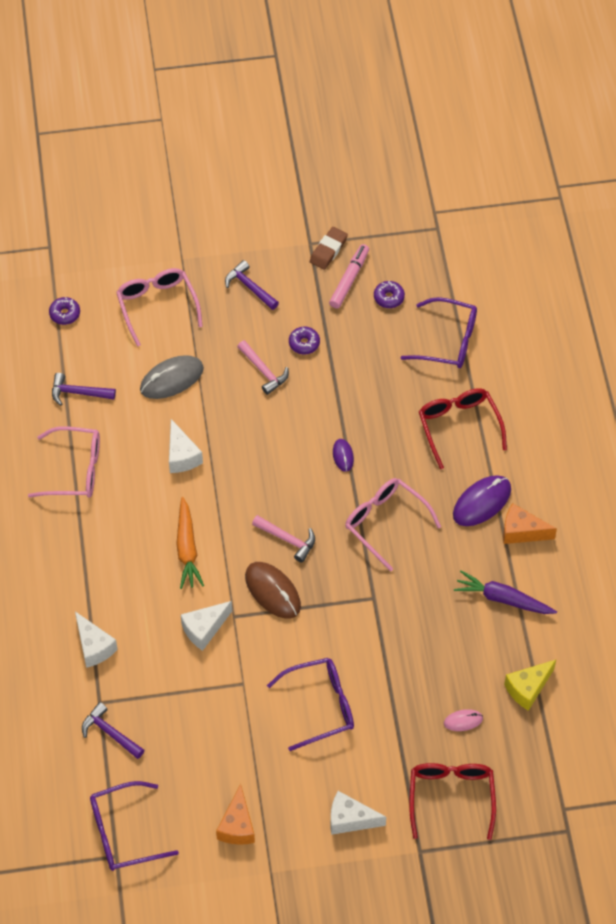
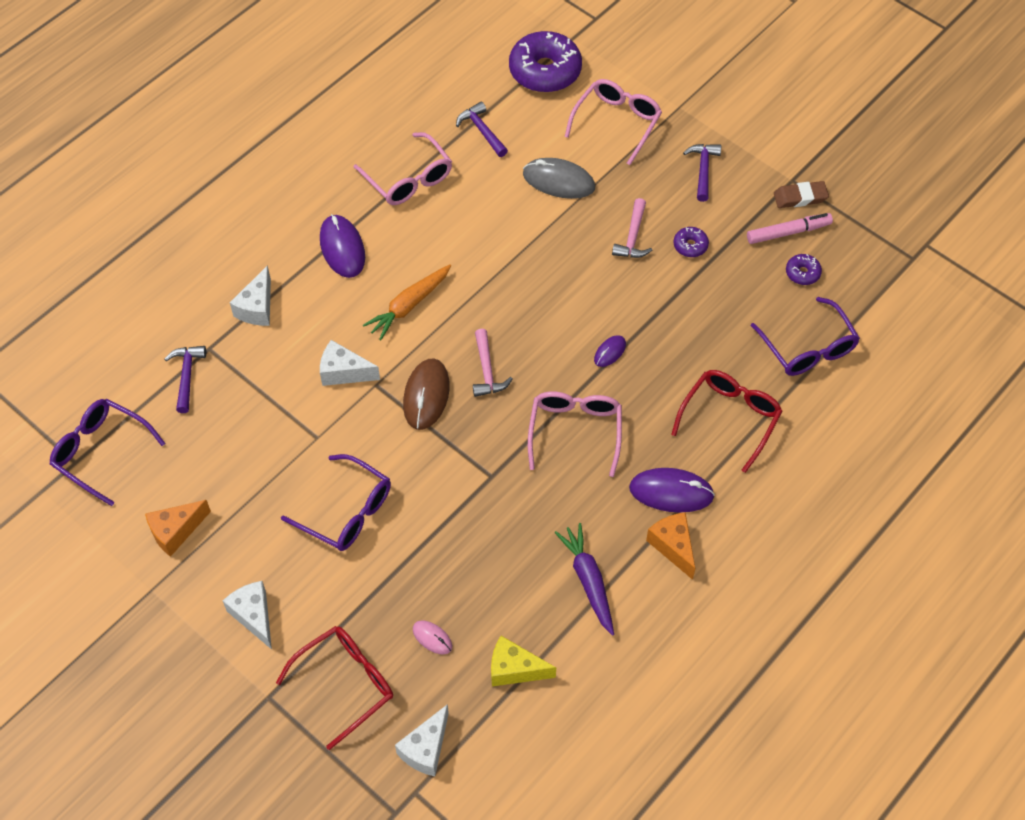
camera: 50 degrees right, 0 degrees up
(65, 314) = (545, 71): purple donut -> purple donut, size x2.23
(95, 555) = (342, 248): none -> purple mouse
(182, 456) = (493, 239): white cheese -> white cheese (426, 749)

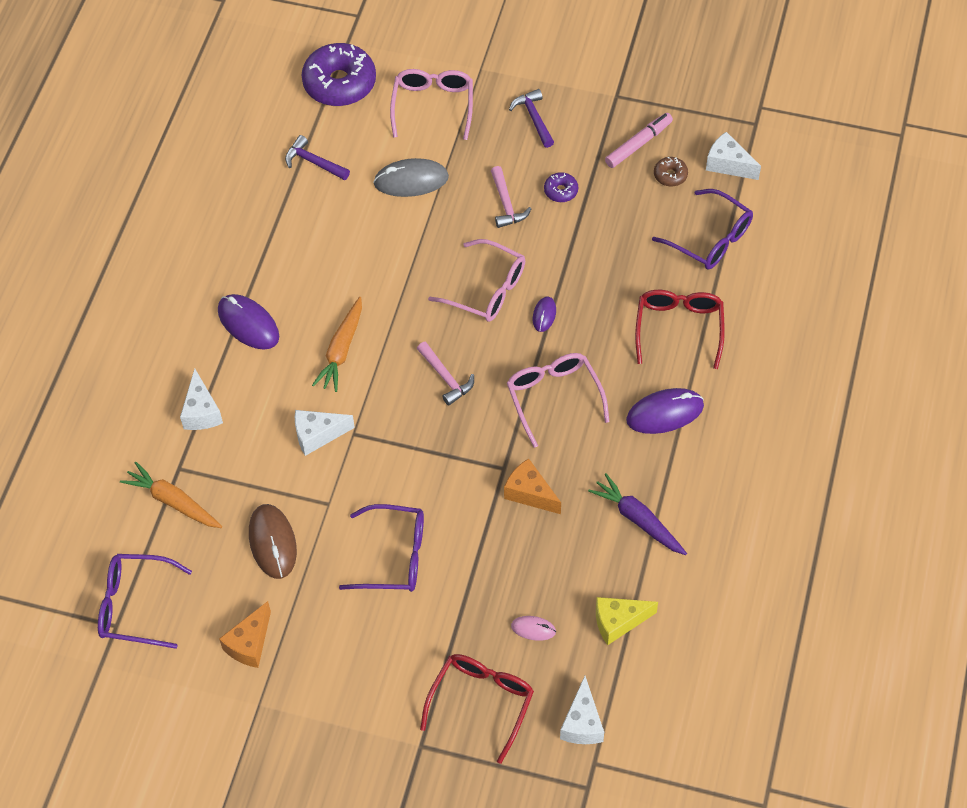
camera: 25 degrees left, 0 degrees up
(187, 376) = (173, 502): purple hammer -> orange carrot
(254, 616) = (366, 683): white cheese -> white cheese (728, 164)
(409, 179) = (272, 235): pink glasses -> pink glasses (487, 290)
(426, 395) = (404, 423): brown mouse -> brown mouse (272, 542)
(673, 546) = (692, 458): orange cheese -> orange cheese (530, 493)
(800, 197) = (631, 109): brown eraser -> none
(802, 273) = (670, 175): purple donut -> brown donut

